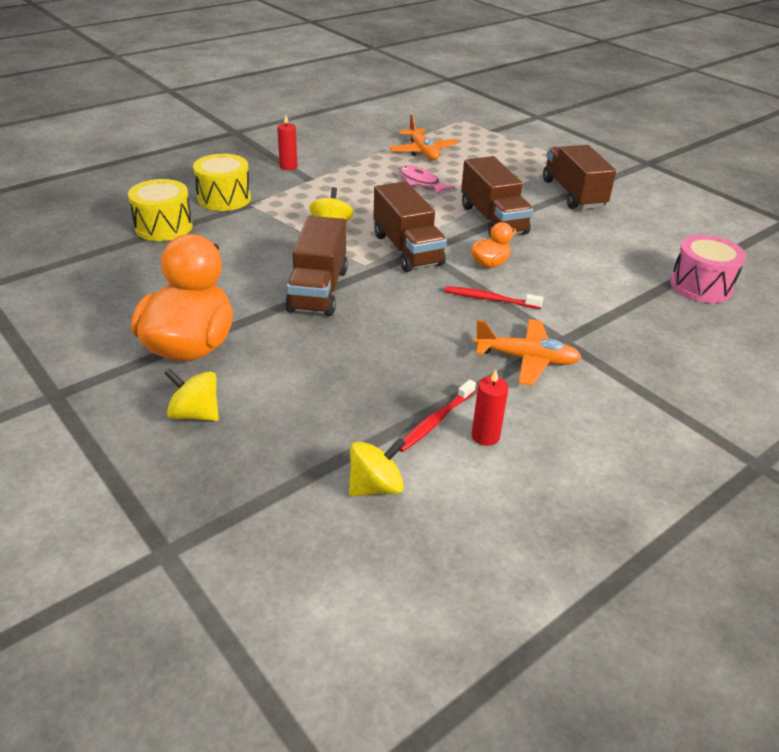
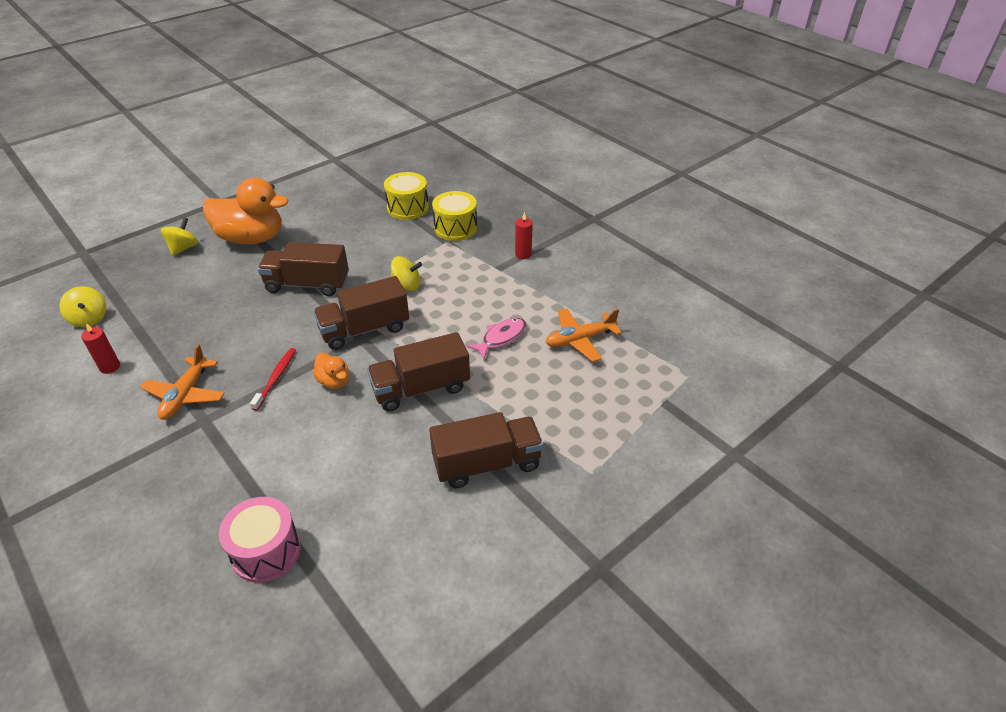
camera: 90 degrees right, 5 degrees up
(435, 421) = (135, 343): red toothbrush -> none

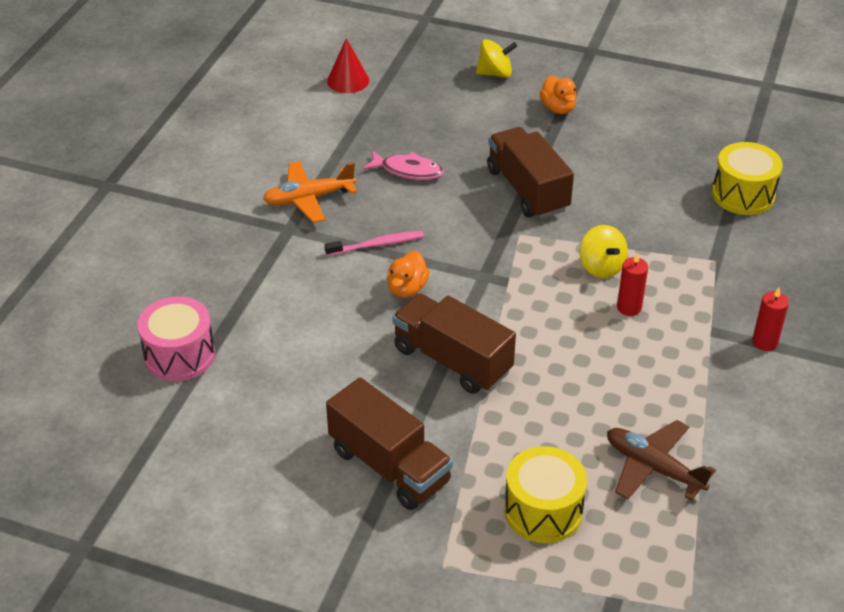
camera: 60 degrees right, 0 degrees up
(89, 318) = (348, 80): yellow spinning top -> red cone
(110, 367) = (303, 131): red candle -> red candle (629, 307)
(252, 238) = (558, 108): orange duck -> orange duck, size x0.46
(276, 378) = (377, 245): red toothbrush -> pink toothbrush
(365, 329) = (500, 271): brown truck -> none
(455, 228) = (750, 255): yellow drum -> yellow drum (543, 511)
(501, 338) = (589, 391): pink fish -> pink fish (408, 171)
(580, 339) = (653, 467): orange plane -> brown plane

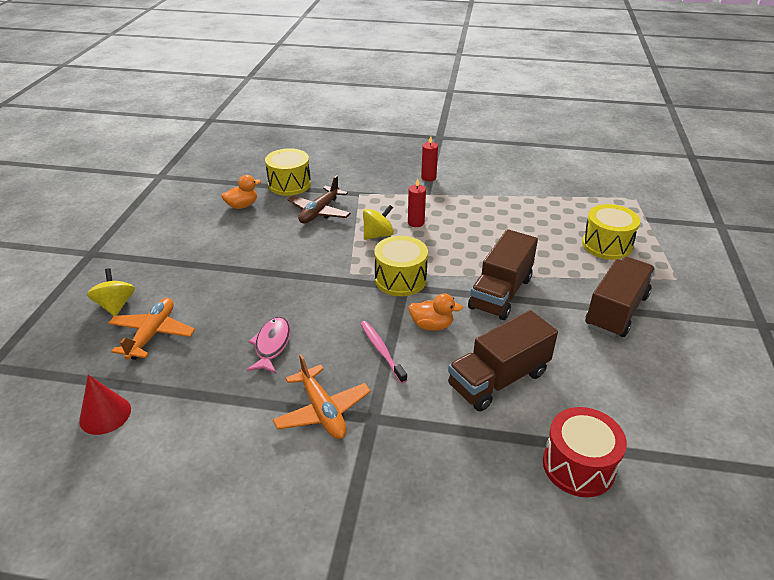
camera: 100 degrees left, 5 degrees down
(179, 355) = (578, 466): pink drum -> red drum
(445, 98) = (152, 334): none -> orange plane
(499, 275) = (400, 279): none -> yellow drum
(527, 190) = (294, 273): brown truck -> brown truck (498, 379)
(558, 108) = (179, 265): orange duck -> orange duck (242, 206)
(653, 467) = (548, 210): brown plane -> brown plane (319, 212)

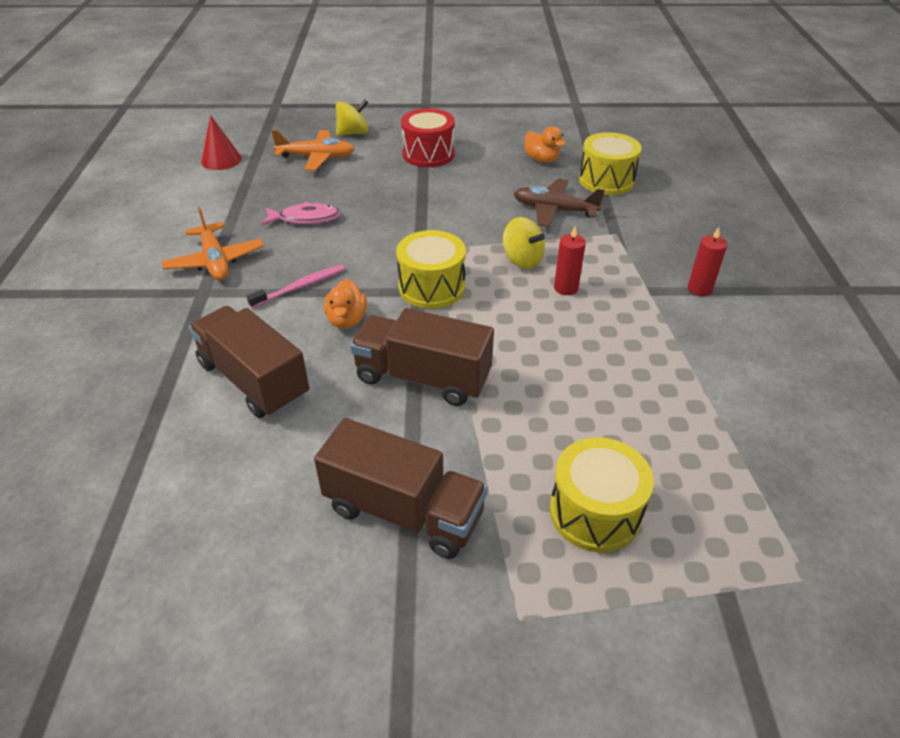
camera: 80 degrees right, 5 degrees up
(322, 411) = (215, 261): orange plane -> orange plane turned 75 degrees counterclockwise
(578, 466) = (111, 451): red drum -> red drum (428, 154)

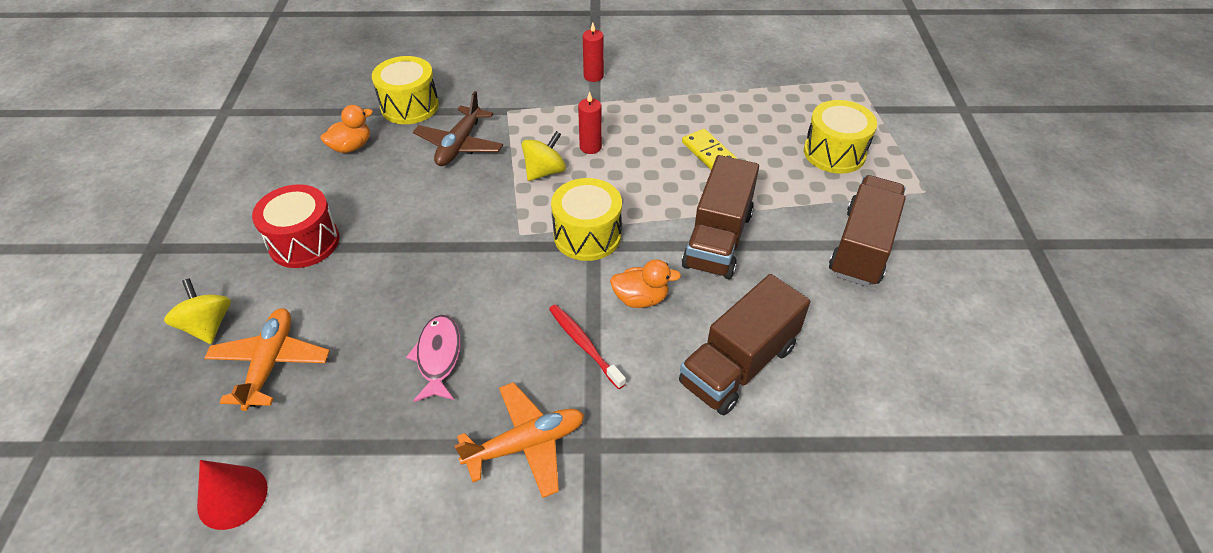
camera: 90 degrees left, 5 degrees up
(300, 287) = (584, 345): pink toothbrush -> red toothbrush
(571, 380) = (709, 153): none -> yellow domino

